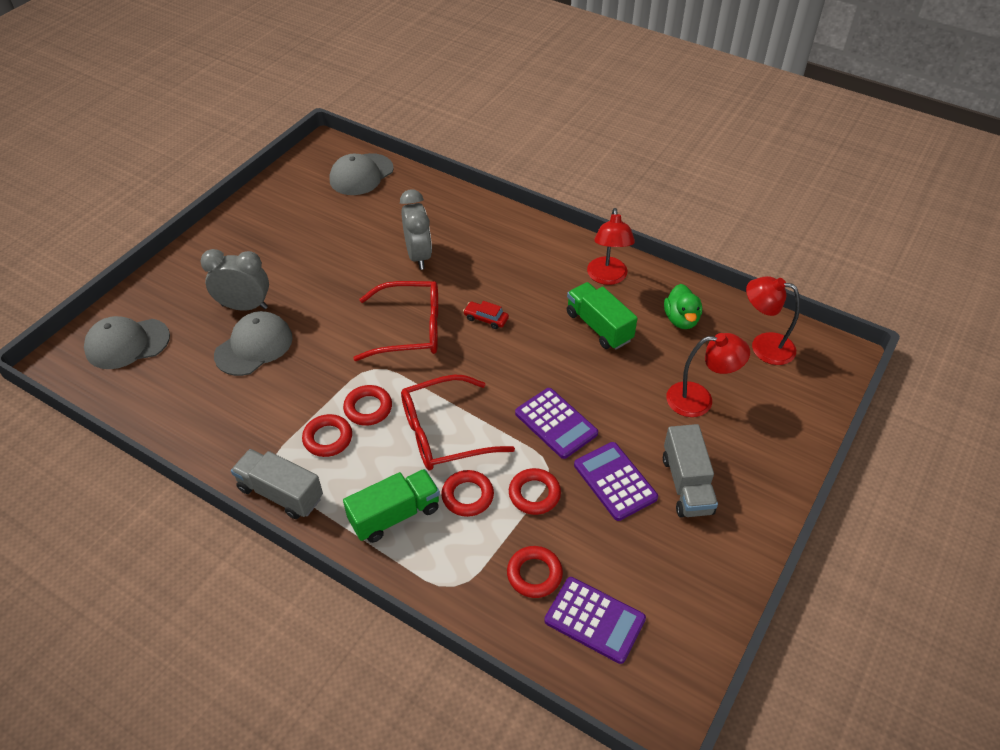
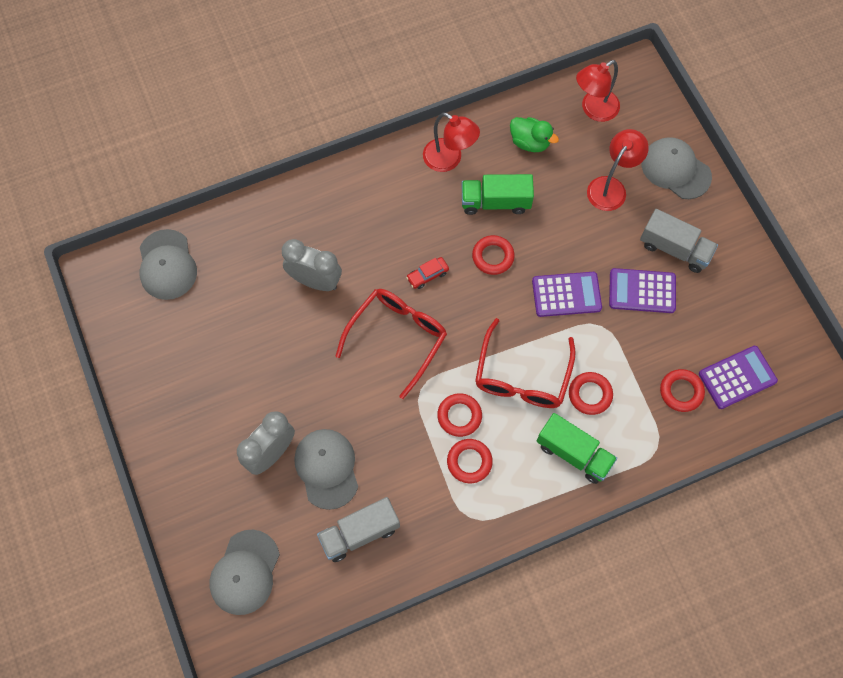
camera: 55 degrees left, 20 degrees up
(280, 493) = (500, 523): grey truck -> grey truck (359, 533)
(395, 515) = (573, 453): green truck -> green truck turned 120 degrees clockwise
(534, 494) = (618, 350): red ring -> red ring (493, 257)
(772, 440) = (675, 169): none -> grey cap

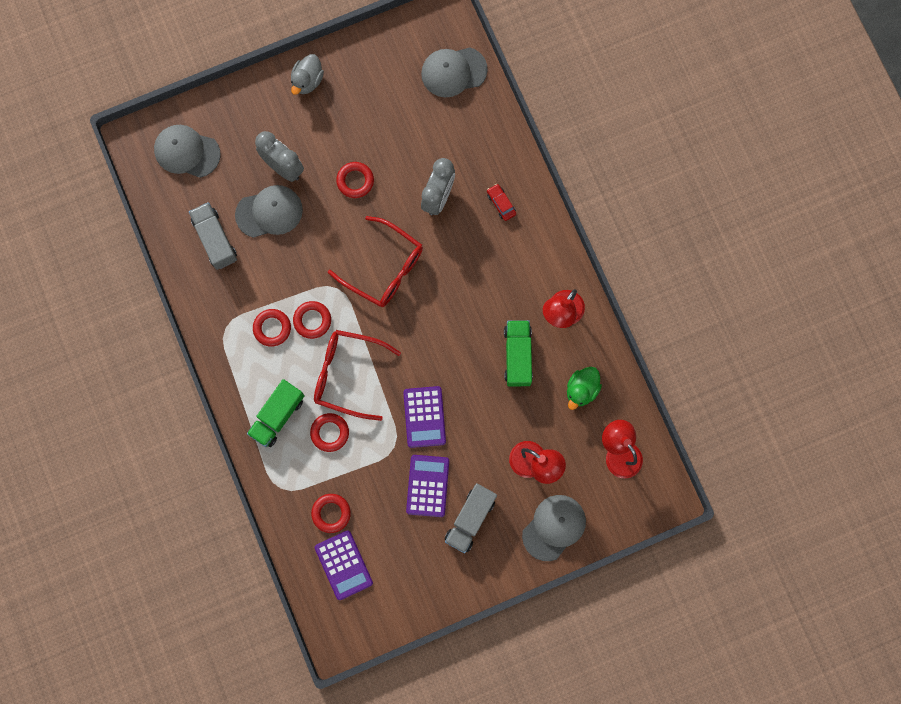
camera: 90 degrees right, 10 degrees up
(163, 427) = (307, 80): none -> grey duck
(427, 275) = (443, 294): red car -> red car (501, 204)
(493, 257) = (462, 352): red ring -> red ring (355, 181)

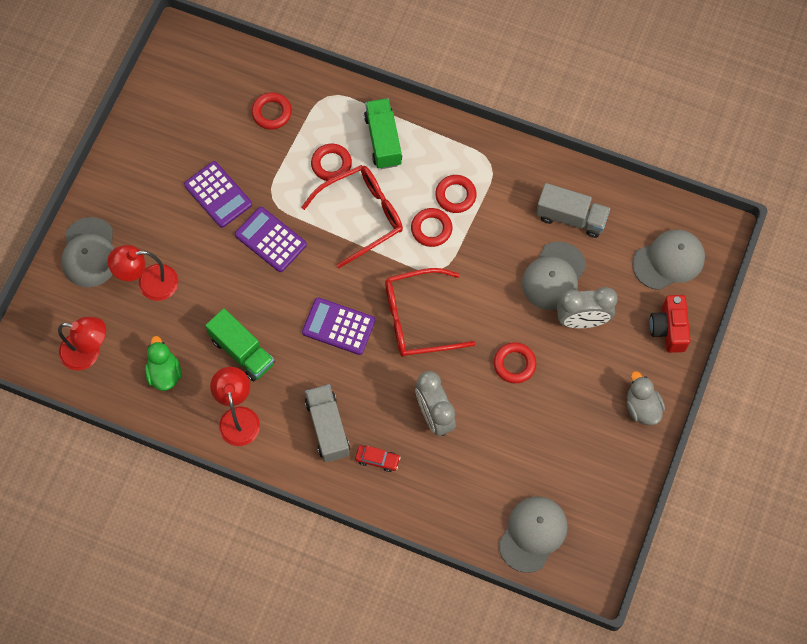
camera: 135 degrees right, 10 degrees down
(237, 110) = (668, 329): none -> red camera
(343, 565) = (226, 88): purple calculator -> purple calculator (338, 326)
(470, 519) = (161, 201): grey truck -> grey truck (328, 427)

